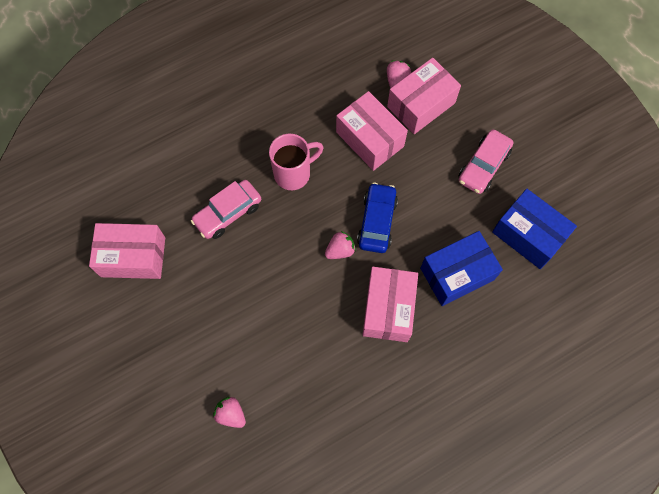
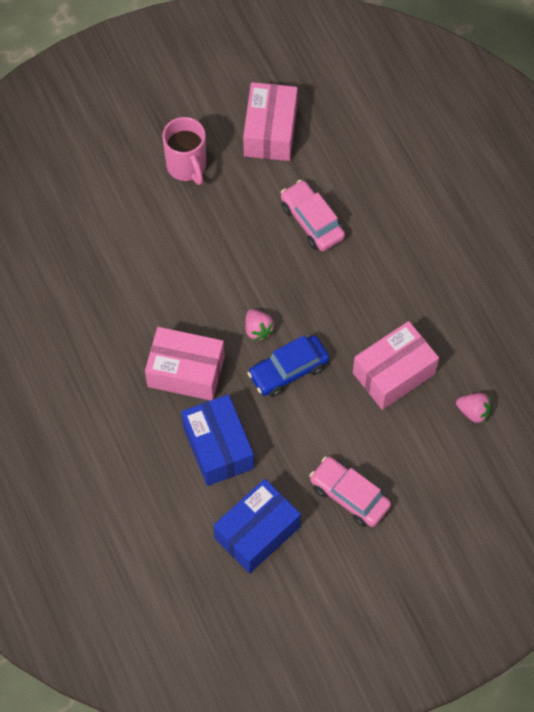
camera: 95 degrees right, 5 degrees down
(231, 414) = (95, 216): pink strawberry -> none
(294, 173) = (355, 289): pink mug -> pink mug (187, 167)
(377, 222) = (288, 370): blue car -> blue car turned 135 degrees clockwise
(421, 105) = (437, 435): pink box -> none

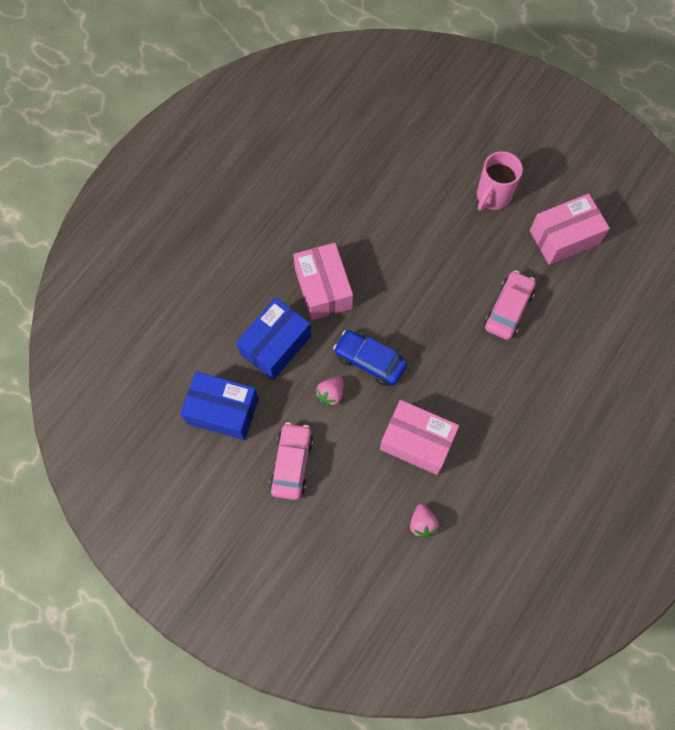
camera: 60 degrees right, 5 degrees up
(258, 329) = (390, 320): pink strawberry -> pink strawberry (331, 394)

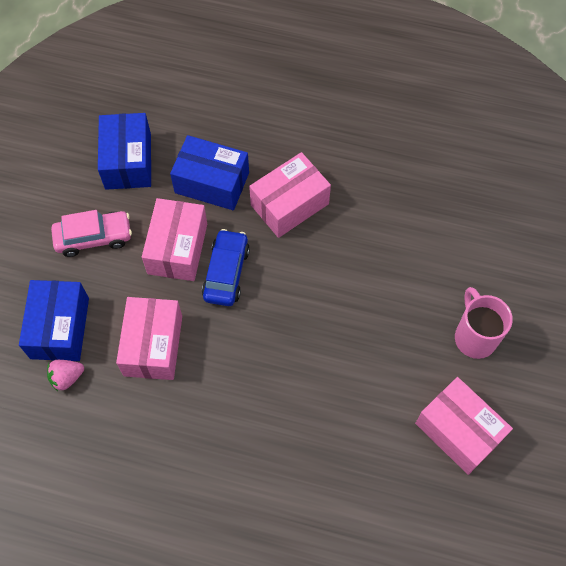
camera: 70 degrees right, 5 degrees down
(331, 394) = (177, 248): pink strawberry -> pink box
(372, 518) = (60, 328): none -> blue box
(492, 196) = (474, 337): pink mug -> pink mug turned 60 degrees clockwise
(508, 309) = (340, 394): pink car -> none

